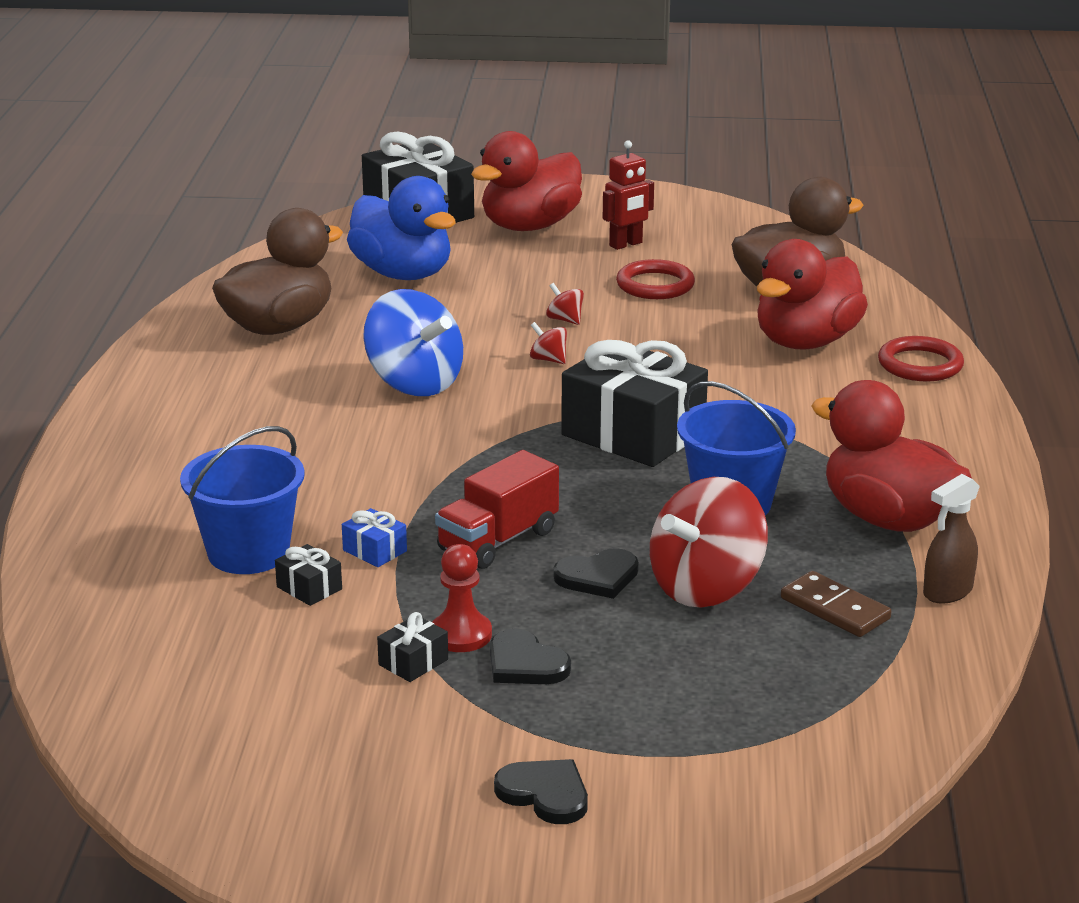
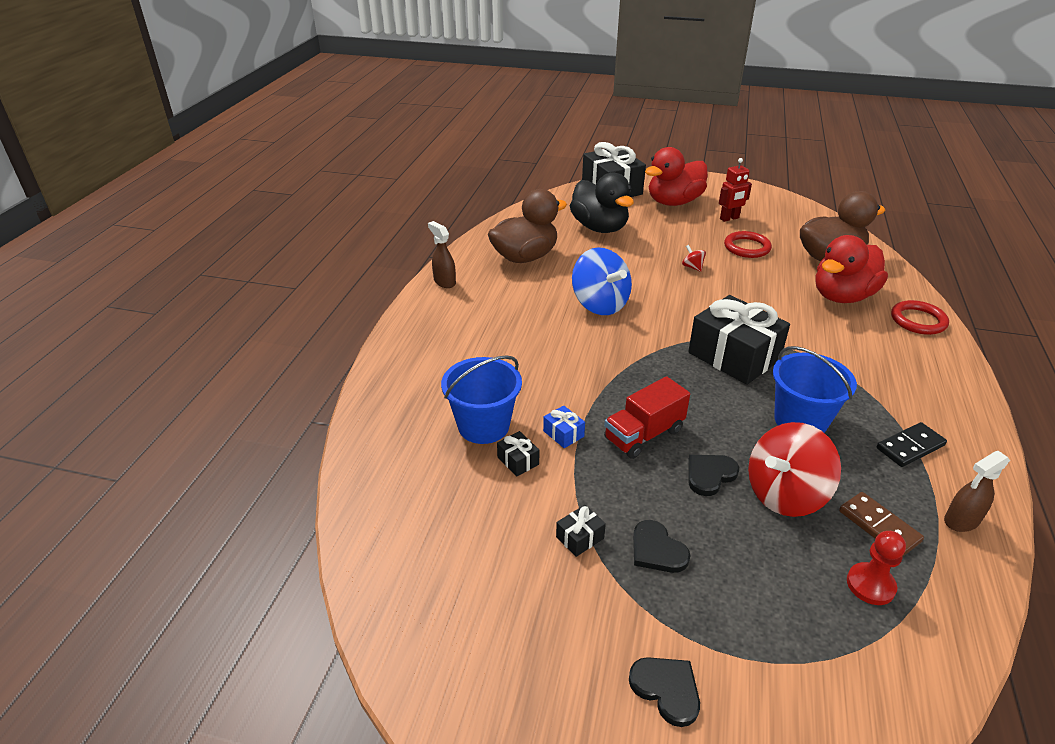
camera: 10 degrees right, 10 degrees up
(144, 373) = (444, 282): none -> brown spray bottle
(403, 274) = (599, 228): blue duck -> black duck
(461, 635) = (614, 516): red pawn -> red pawn (870, 585)
(548, 360) = (681, 295): red spinning top -> none
(598, 577) = (710, 475): black heart -> black heart turned 150 degrees clockwise
(888, 519) = (910, 447): red duck -> black domino

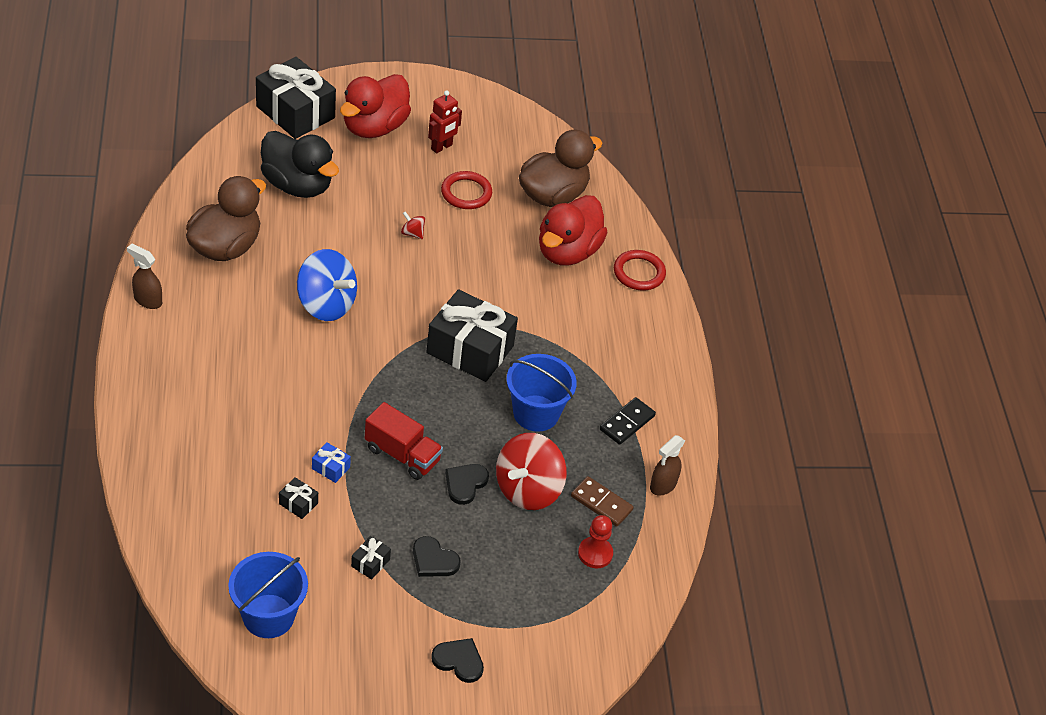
camera: 25 degrees left, 10 degrees up
(483, 426) = (255, 474): blue bucket -> blue bucket (268, 616)
(643, 435) = (402, 455): red truck -> red truck turned 90 degrees counterclockwise

